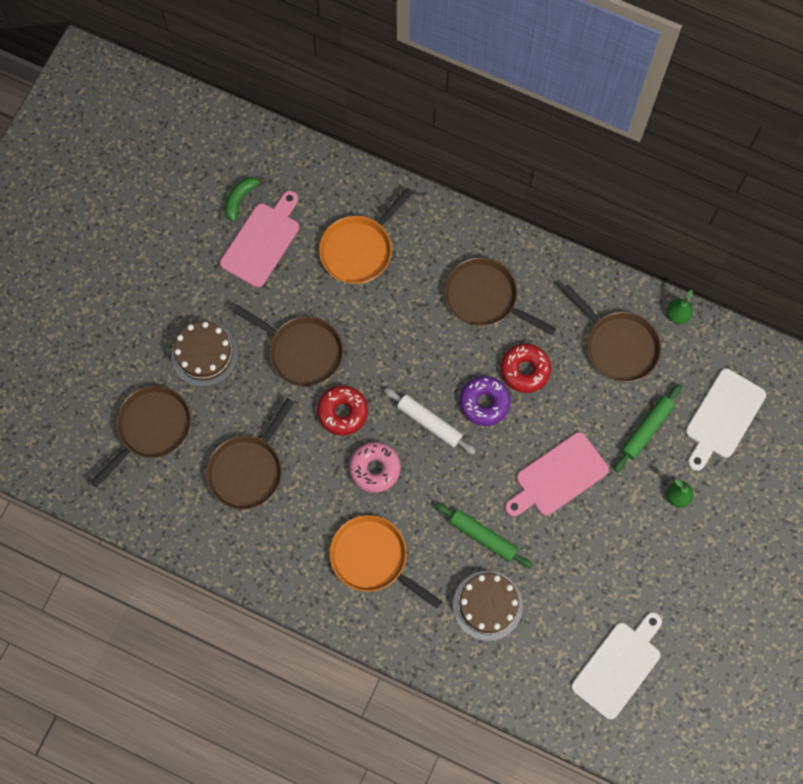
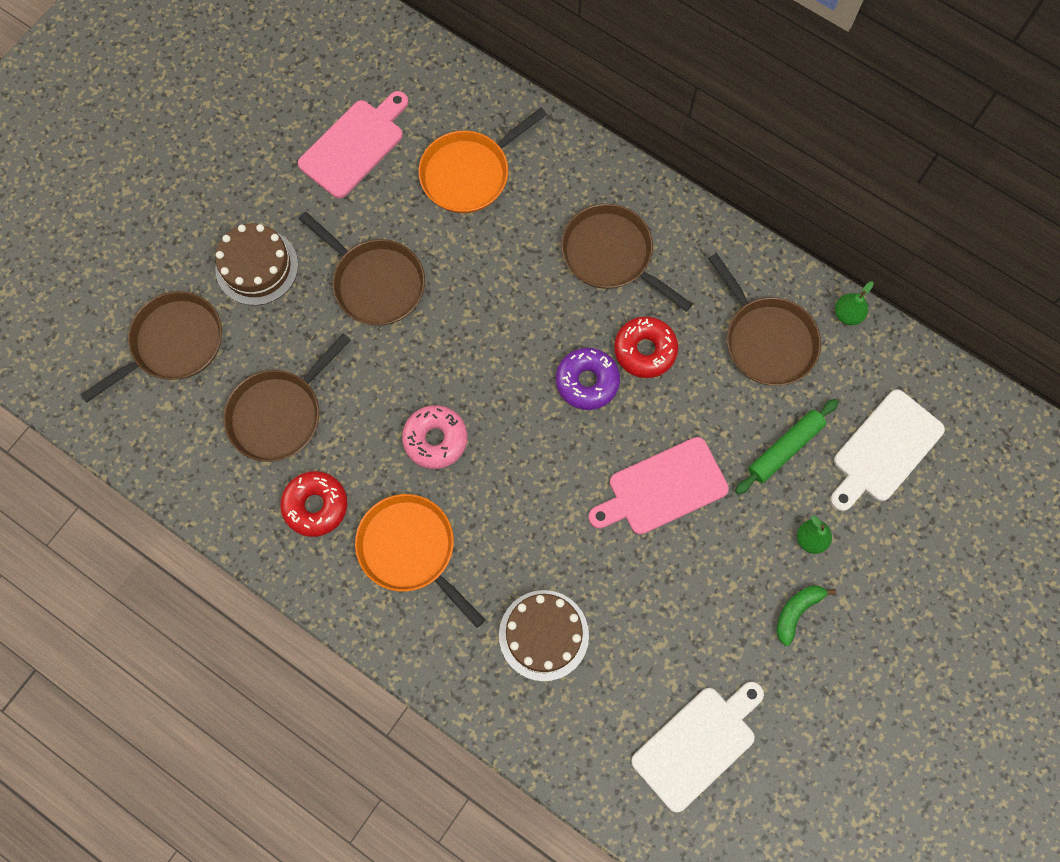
camera: 10 degrees right, 0 degrees up
(240, 199) = (339, 92): green banana -> green banana (796, 611)
(342, 412) = (410, 364): red donut -> red donut (315, 506)
(429, 423) = (514, 394): white rolling pin -> none
(483, 537) = (554, 547): green rolling pin -> none

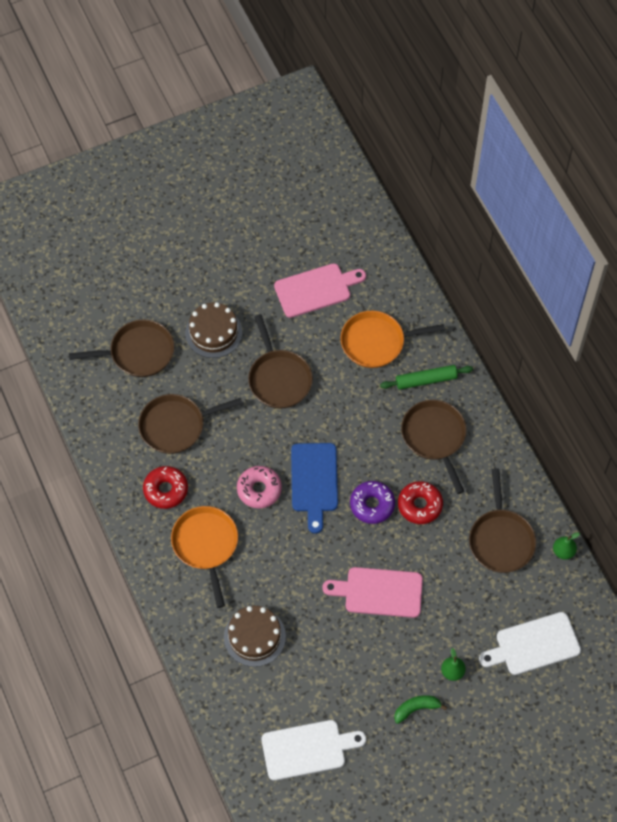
camera: 30 degrees right, 10 degrees down
(498, 391) = (314, 481): none -> blue cutting board
(785, 448) = (470, 610): green rolling pin -> green rolling pin (426, 380)

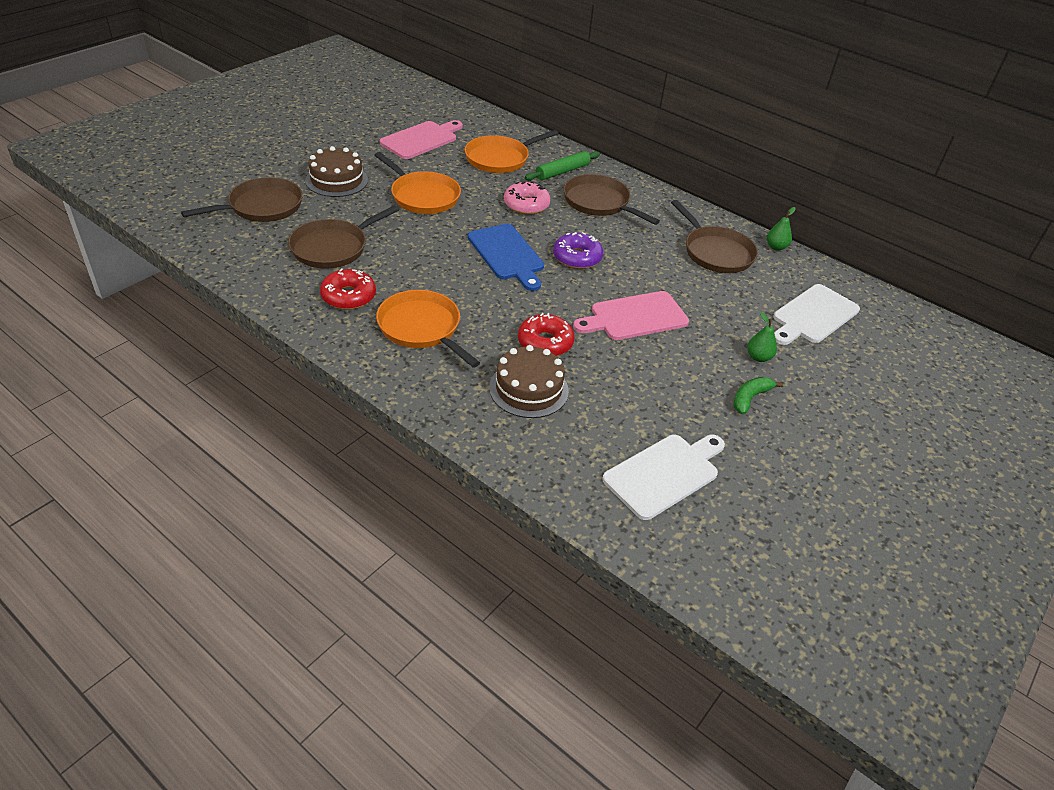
camera: 30 degrees left, 20 degrees down
(259, 490) = (454, 273): pink donut -> pink donut (526, 205)
(279, 379) = (423, 196): brown pan -> orange pan
(419, 505) = (622, 247): red donut -> red donut (545, 342)

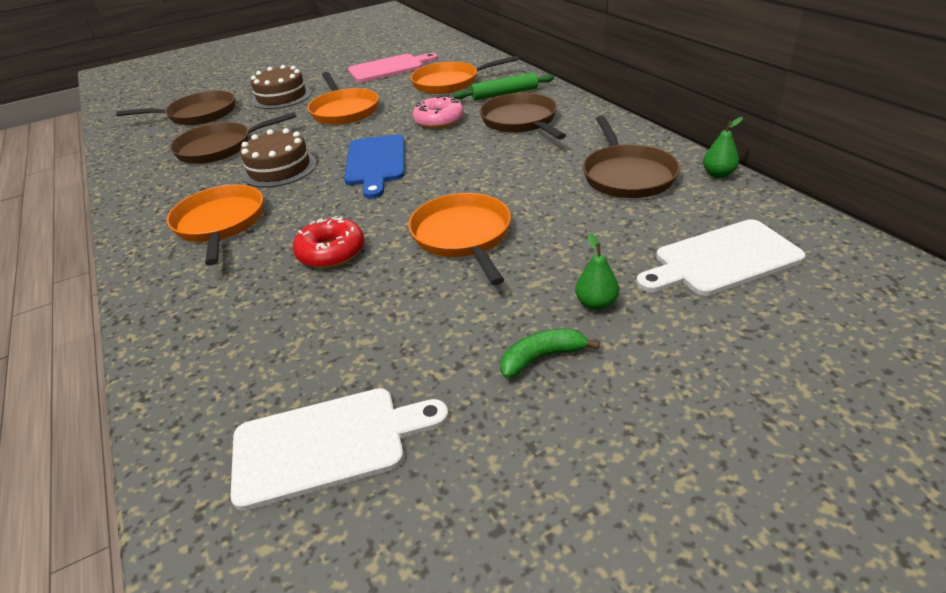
camera: 30 degrees right, 5 degrees down
(348, 296) = (186, 189): red donut -> none
(528, 389) = (263, 300): brown cake -> brown cake (279, 168)
(577, 257) = (449, 170): purple donut -> none
(634, 317) = (462, 236): pink cutting board -> orange pan

